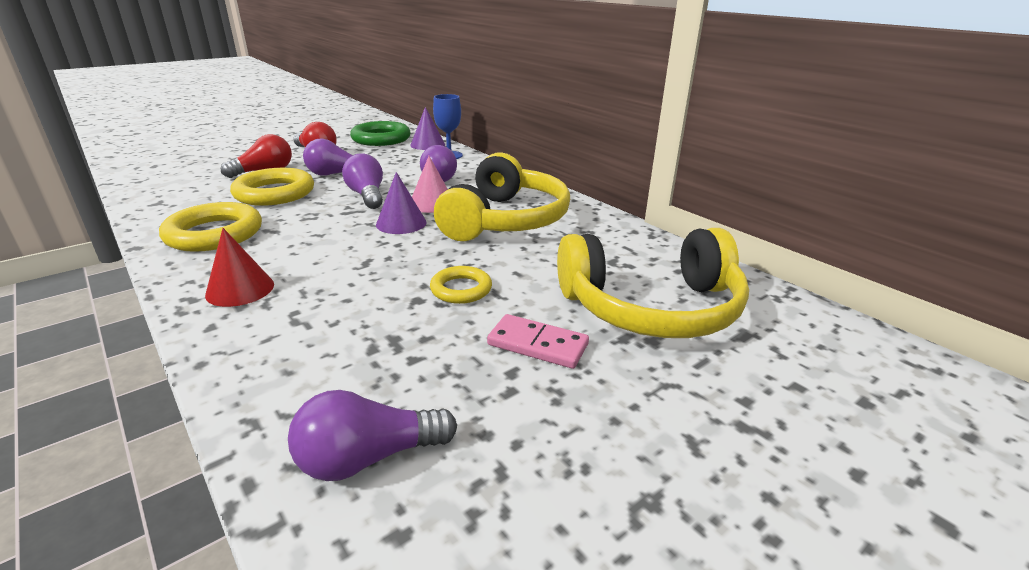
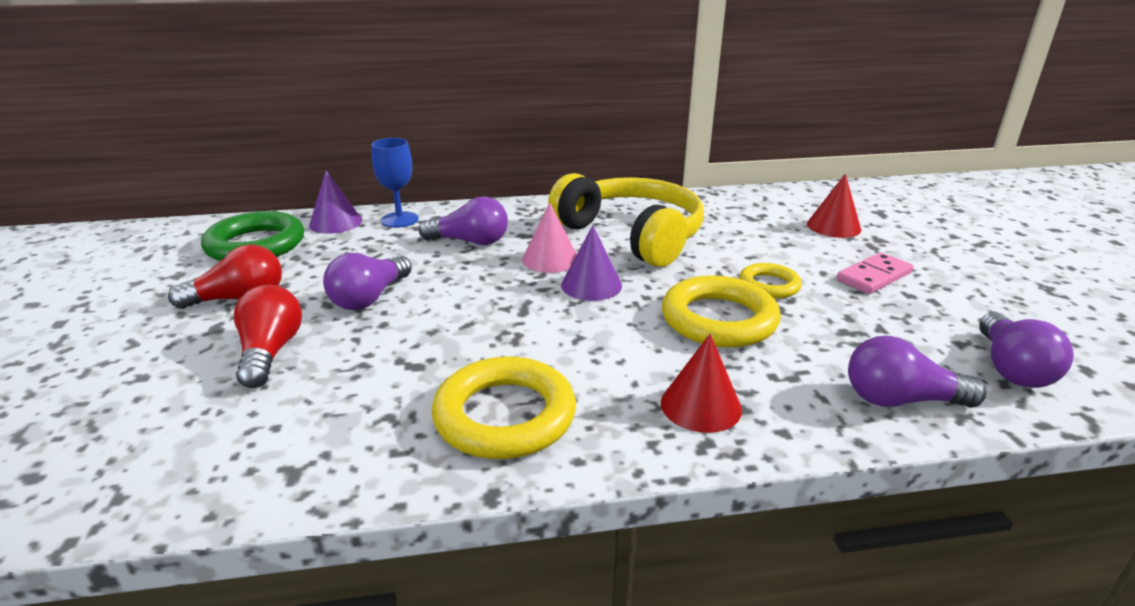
camera: 60 degrees left, 0 degrees up
(274, 193) = (389, 353): yellow ring -> yellow ring (718, 319)
(367, 196) = (482, 290): purple light bulb -> purple light bulb (900, 400)
(651, 307) = (833, 226): yellow headphones -> red cone

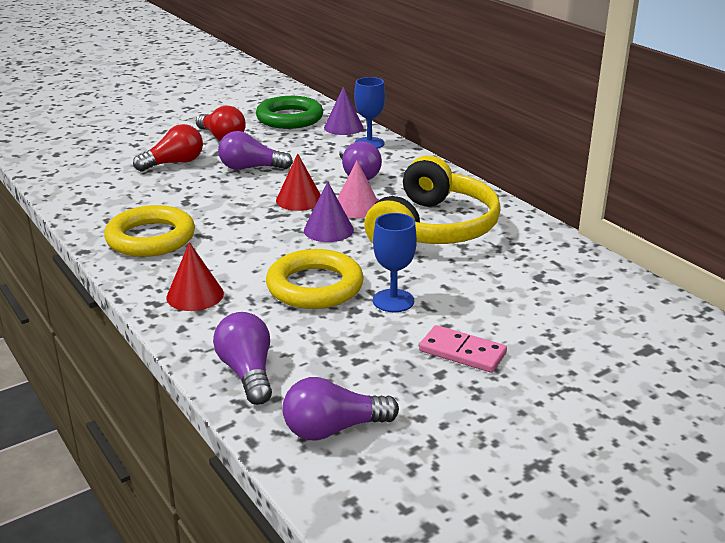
camera: 65 degrees right, 0 degrees up
(769, 285) = (393, 301): yellow ring -> blue goblet
(833, 226) = (568, 322): red cone -> red cone (299, 200)

